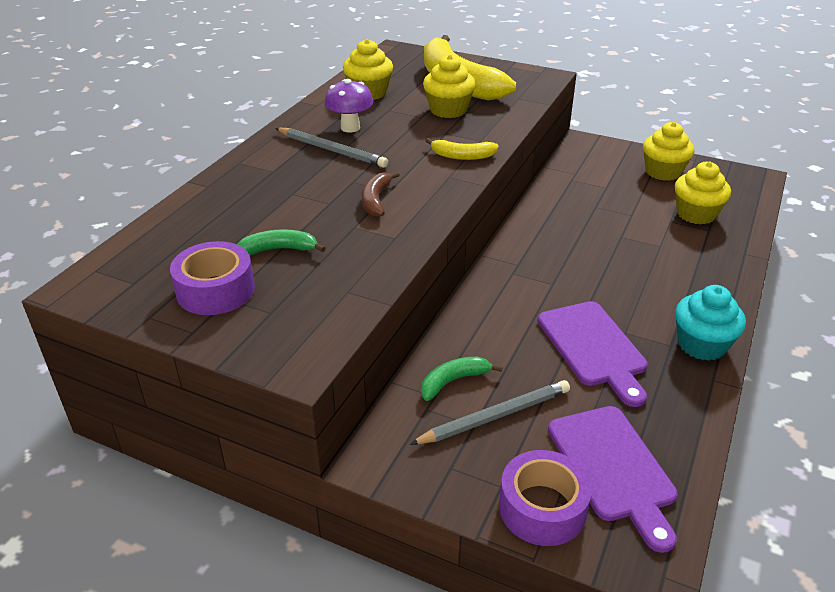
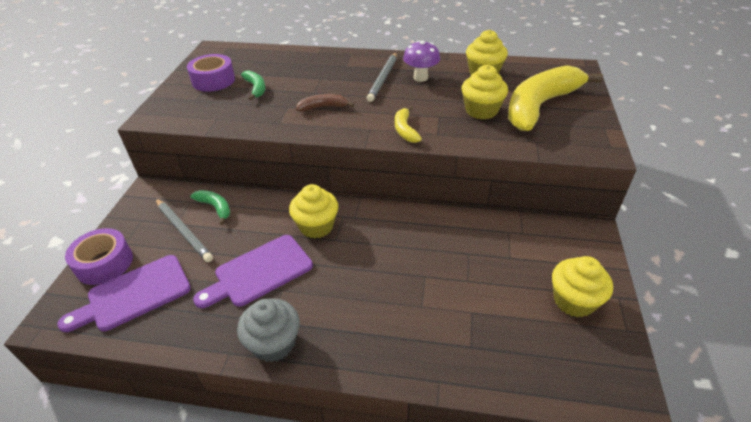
camera: 75 degrees right, 5 degrees up
(696, 214) = (498, 334): yellow cupcake -> yellow cupcake (316, 226)
(701, 345) = (274, 343): turquoise cupcake -> grey cupcake

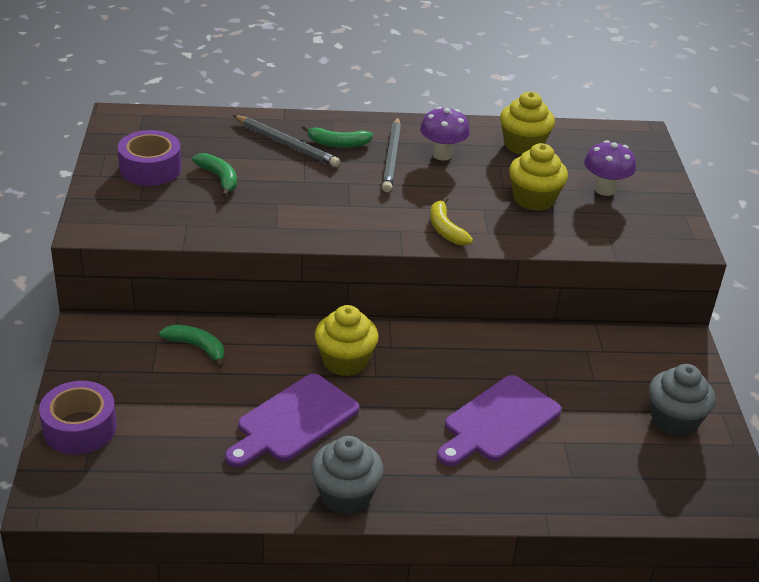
camera: 15 degrees left, 5 degrees down
(134, 294) = (142, 460): purple cutting board -> purple cutting board (498, 421)
(183, 231) = (167, 380): grey pencil -> grey pencil (286, 144)
(323, 107) = (326, 202): brown banana -> none
(348, 68) = (338, 144): none -> green banana
(540, 106) = (604, 190): yellow banana -> purple mushroom
(574, 301) = (674, 420): yellow cupcake -> grey cupcake

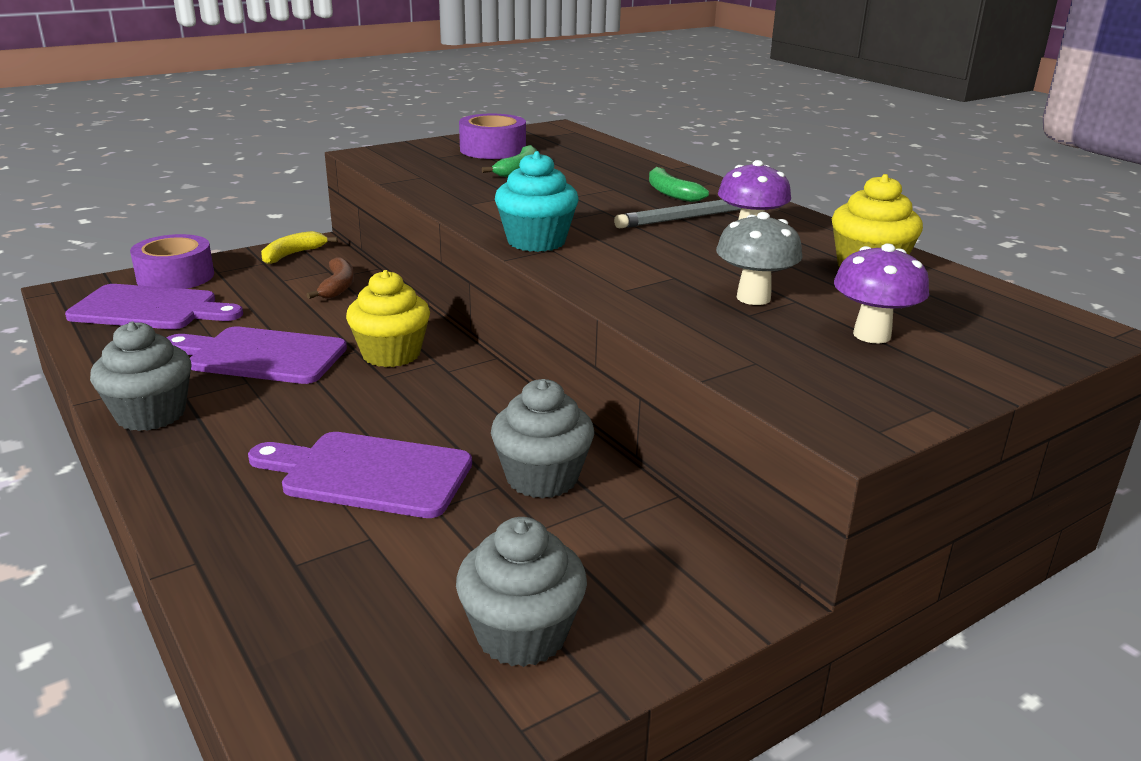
camera: 60 degrees right, 10 degrees down
(143, 458) = (150, 309): none -> purple cutting board
(197, 347) = (338, 286): green banana -> brown banana
(286, 144) = (627, 177): grey pencil -> none
(381, 231) = (536, 241): none -> turquoise cupcake
(445, 229) = (592, 268): yellow banana -> yellow banana (292, 255)
(534, 199) = (753, 298): yellow cupcake -> grey mushroom
(548, 361) = (542, 478): none -> grey cupcake

